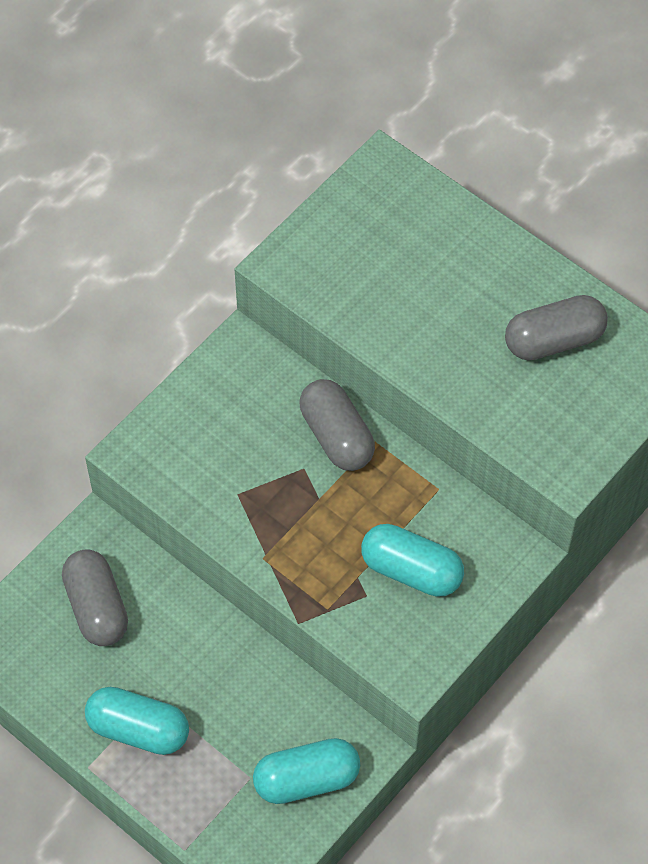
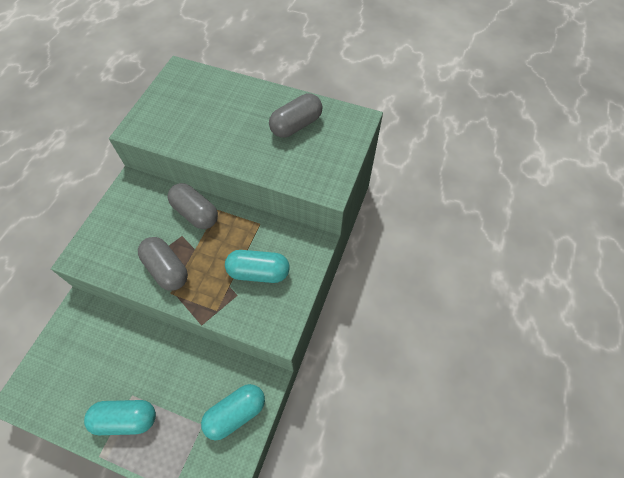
camera: 20 degrees left, 0 degrees up
(96, 607) = (86, 351): grey capsule -> grey capsule (166, 269)

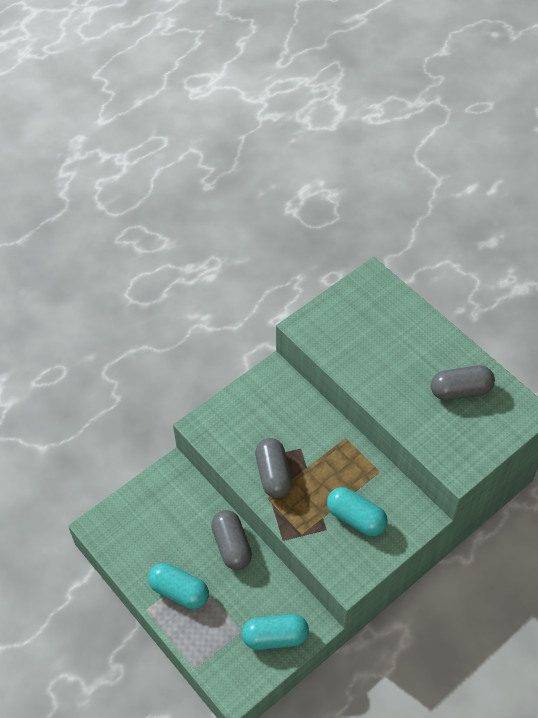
camera: 30 degrees right, 5 degrees down
(196, 213) = (323, 432): grey capsule -> grey capsule (232, 546)

